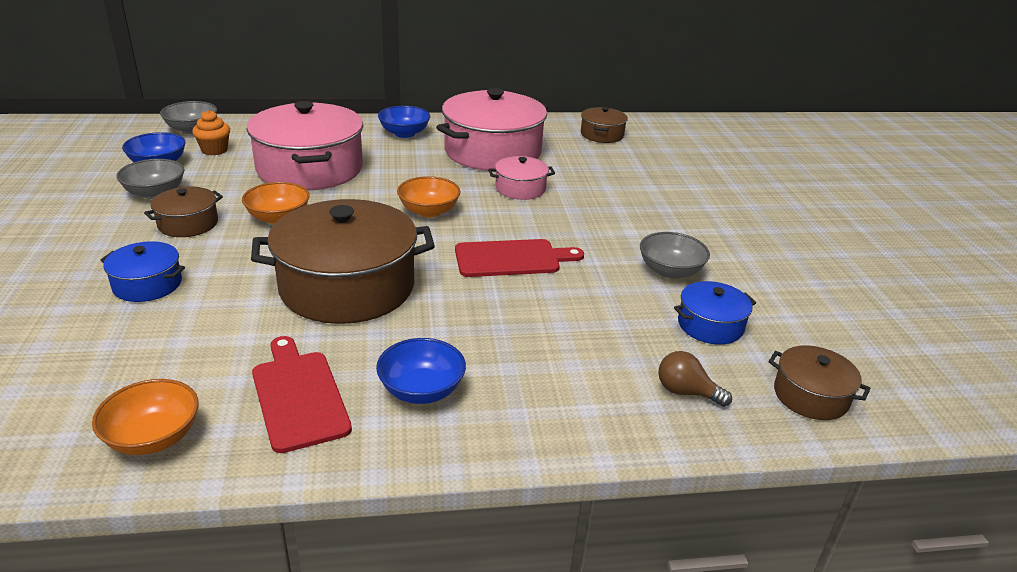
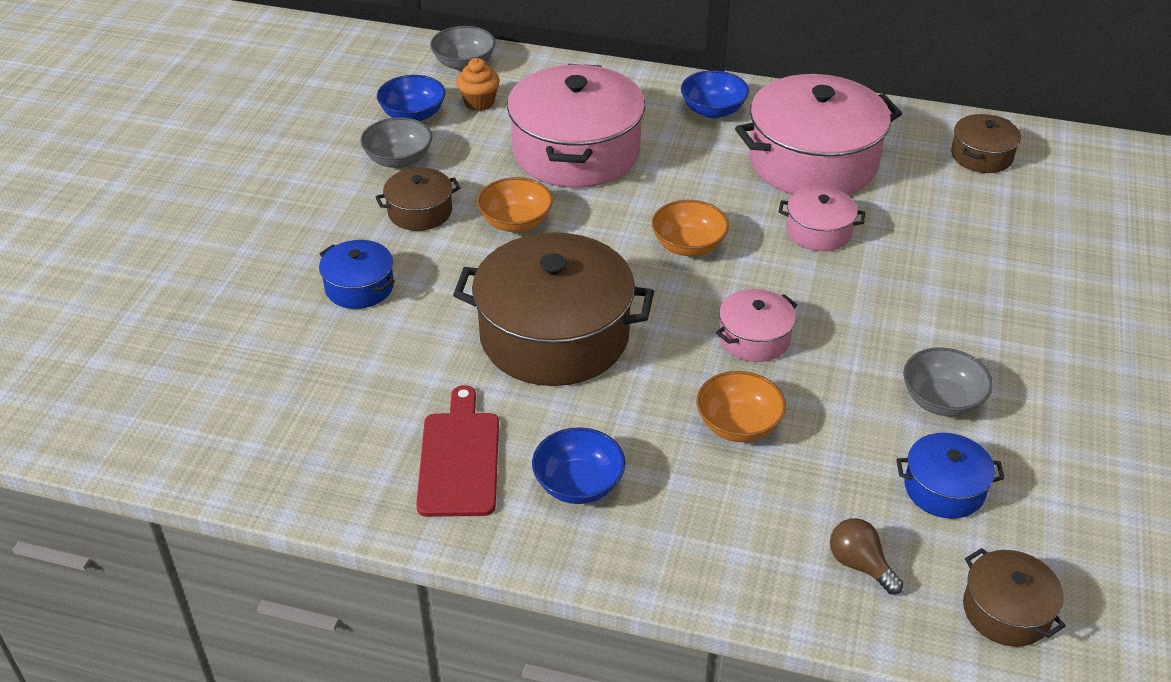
camera: 25 degrees right, 10 degrees up
(153, 437) = (320, 468): orange bowl -> orange bowl (738, 425)
(512, 259) = (754, 338): red cutting board -> pink pot

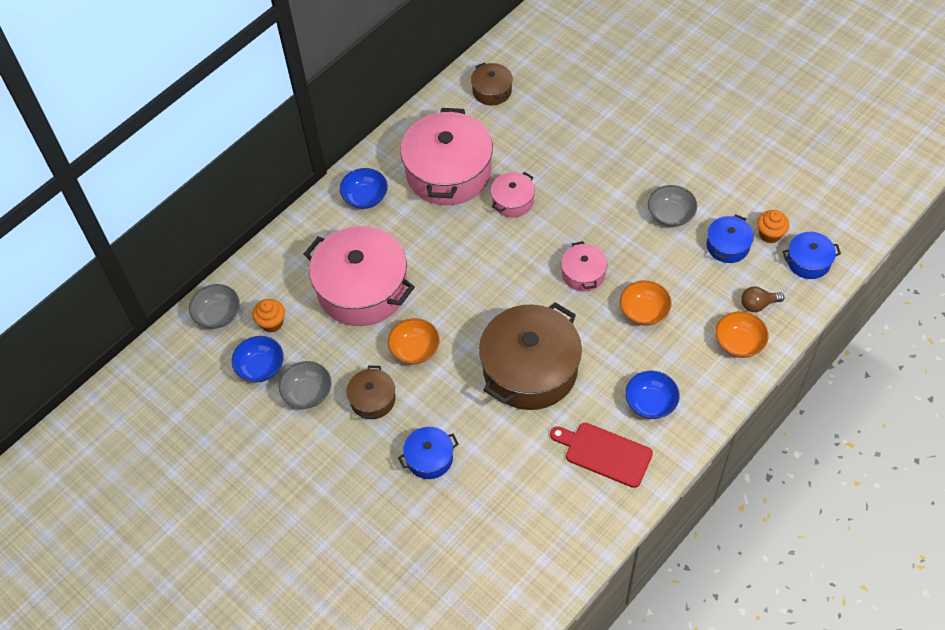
camera: 60 degrees left, 15 degrees up
(688, 245) = (489, 269): orange bowl -> orange bowl (739, 343)
(1006, 611) = (808, 261): brown pot -> blue pot
(1016, 538) = (770, 234): none -> orange cupcake

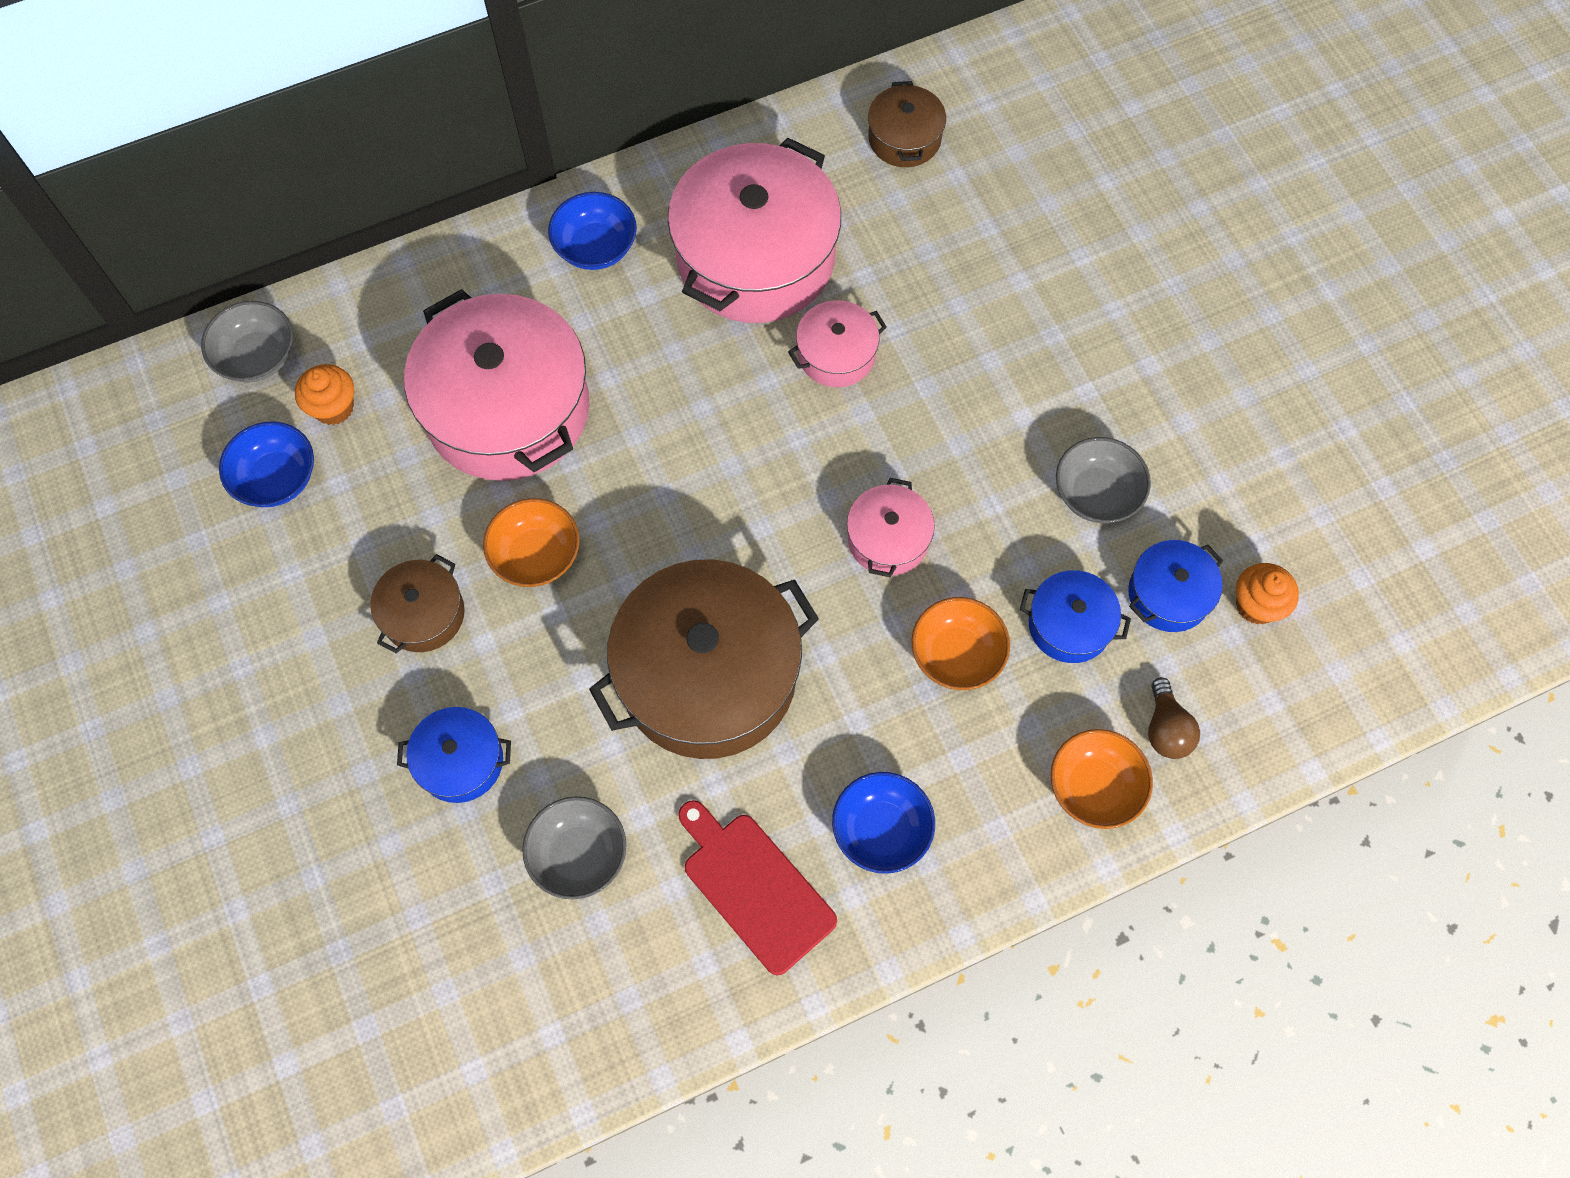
camera: 20 degrees right, 10 degrees up
(308, 393) = (327, 556): grey bowl -> grey bowl (579, 855)
(758, 304) = (1166, 729): brown light bulb -> brown light bulb turned 105 degrees counterclockwise
(808, 261) = (1300, 686): blue pot -> blue pot (1069, 625)

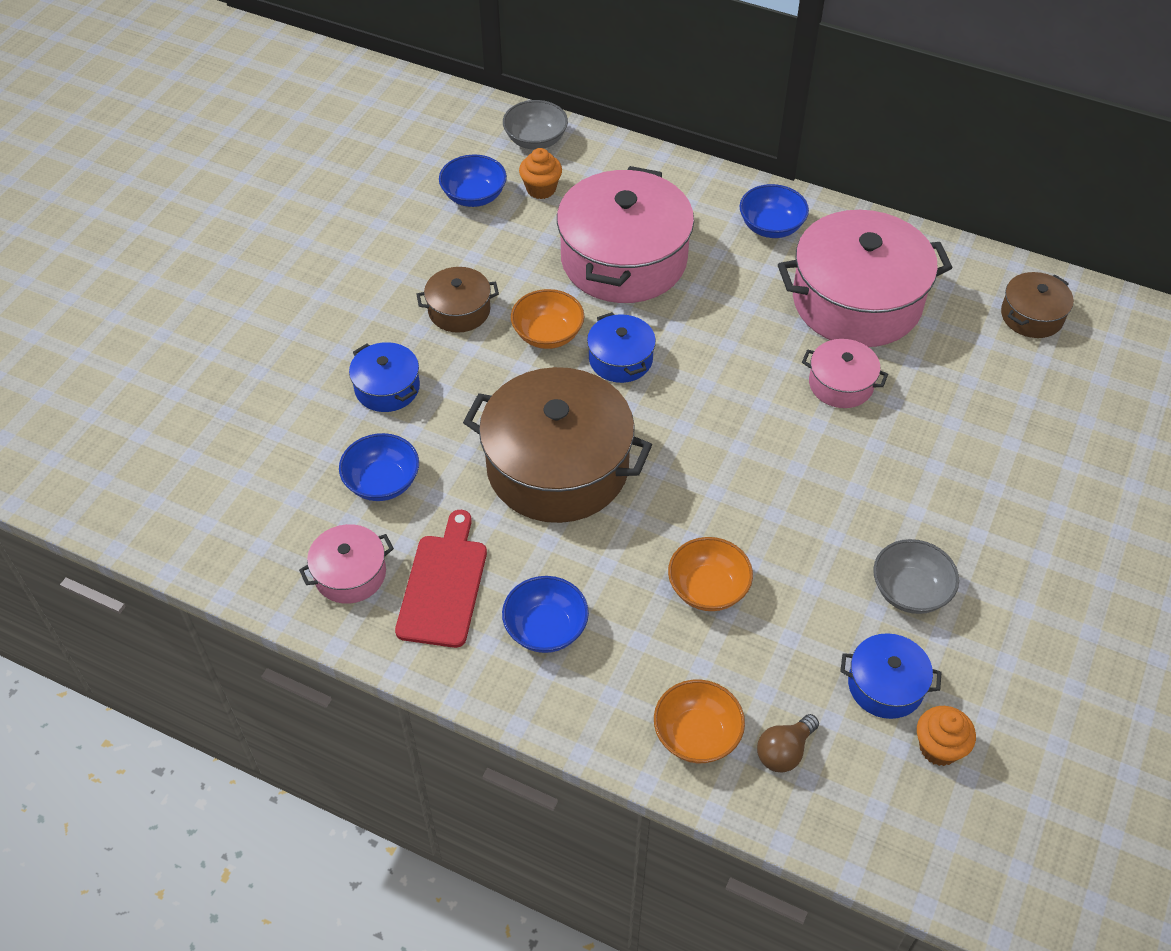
camera: 50 degrees right, 15 degrees down
(579, 855) = (382, 482): grey bowl -> blue bowl
(888, 539) = (747, 496): pink pot -> pink pot (350, 574)
(1069, 625) = (798, 639): blue pot -> blue pot (620, 359)

